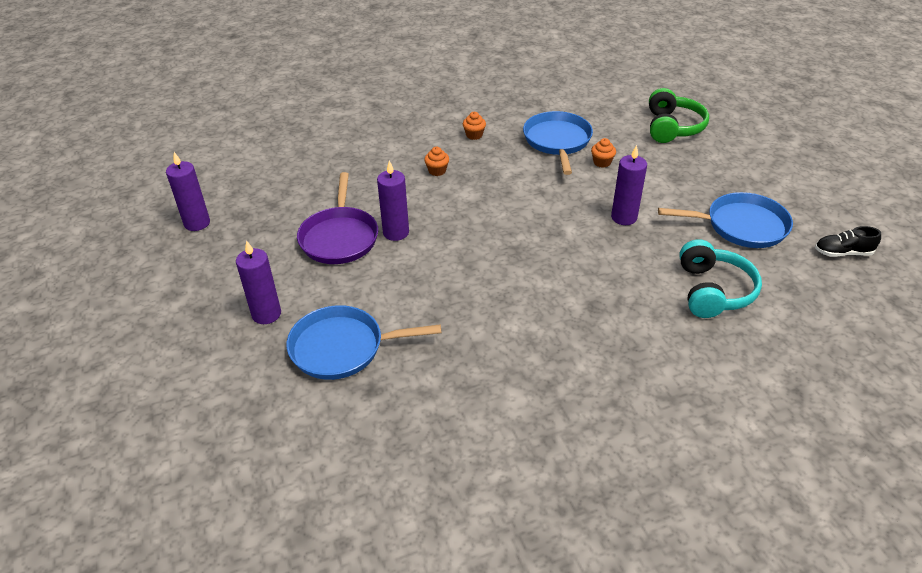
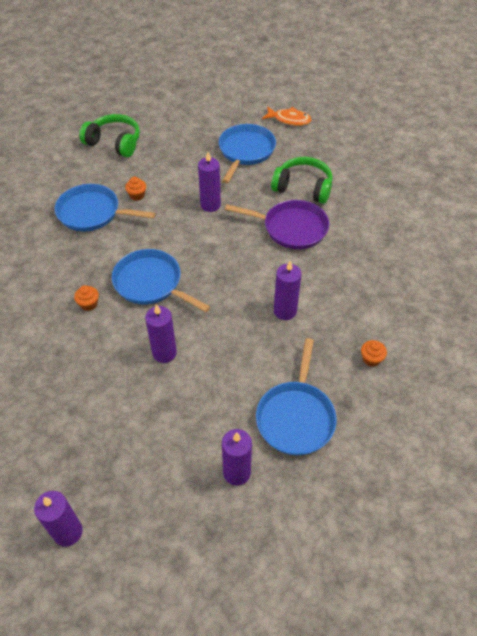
camera: 75 degrees left, 10 degrees up
(339, 237) = (152, 398): purple pan -> purple pan (291, 228)
(474, 135) = (48, 265): orange cupcake -> orange cupcake (371, 359)
(482, 202) = (150, 283): none -> blue pan
(489, 312) = (285, 311): none -> purple candle
(712, 291) = (303, 188): turquoise headphones -> green headphones
(842, 253) = (289, 120): black shoe -> orange fish

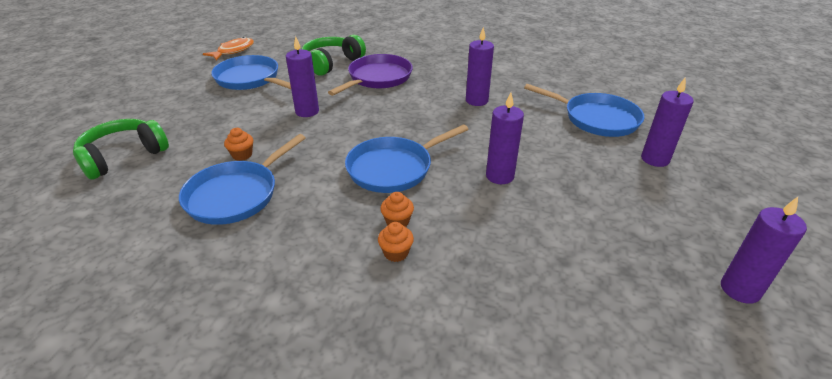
camera: 70 degrees left, 15 degrees down
(371, 359) = (544, 76): orange cupcake -> orange cupcake (396, 253)

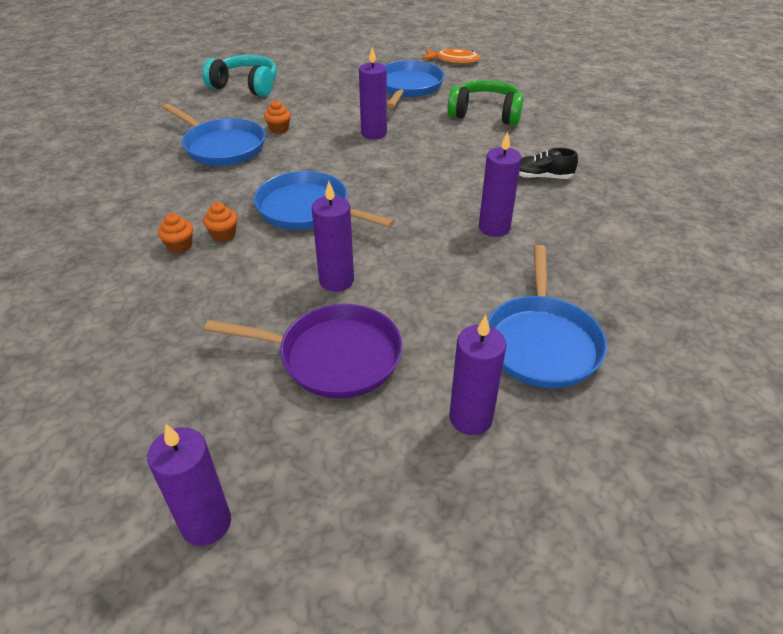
camera: 65 degrees right, 5 degrees up
(123, 157) = (246, 86): green headphones -> turquoise headphones
(236, 195) = (222, 147): blue pan -> blue pan turned 150 degrees counterclockwise
(378, 78) = (481, 149): purple pan -> purple pan (334, 356)
(432, 69) = (542, 177): none -> black shoe

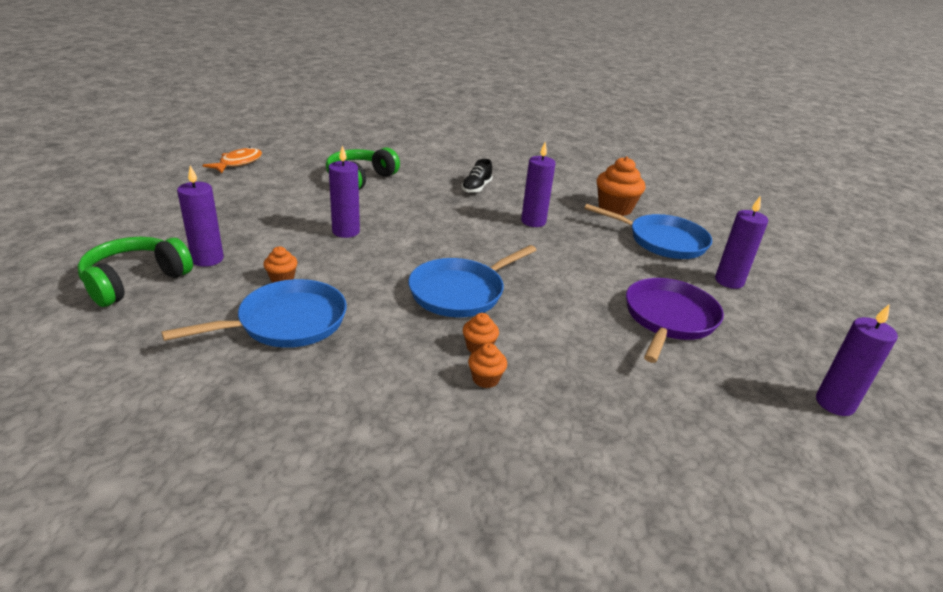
camera: 75 degrees left, 10 degrees down
(246, 86) = (135, 281): turquoise headphones -> green headphones
(336, 281) = (576, 299): purple candle -> purple candle (207, 259)
(408, 87) = (267, 195): blue pan -> none
(604, 289) = (615, 208): none -> orange cupcake

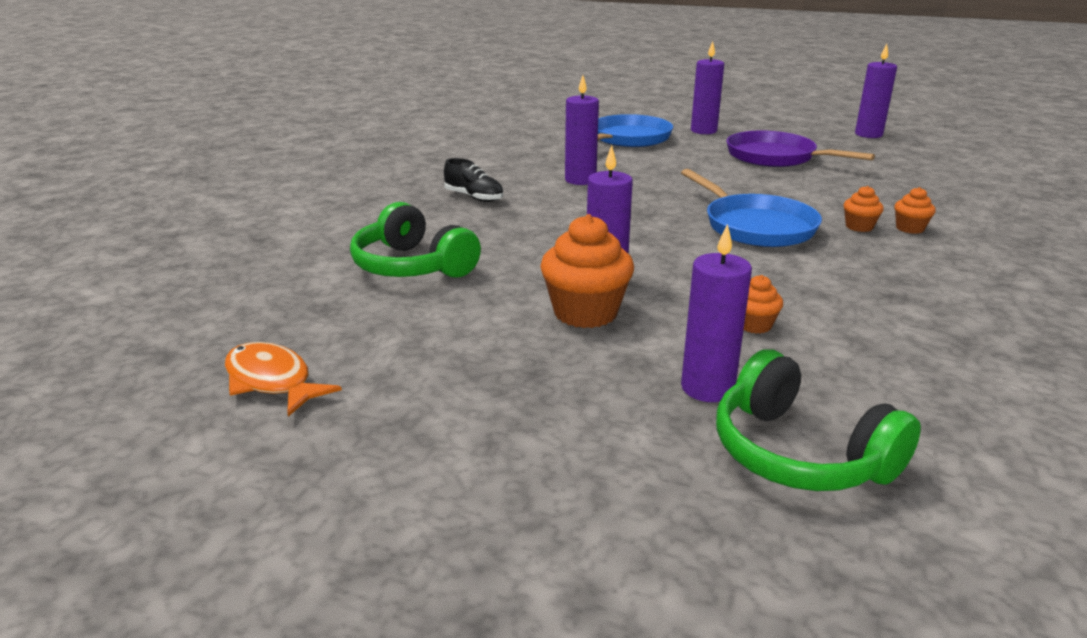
camera: 75 degrees left, 5 degrees down
(287, 322) = (861, 320): blue pan -> none
(615, 208) = (550, 145): orange cupcake -> orange cupcake (585, 313)

